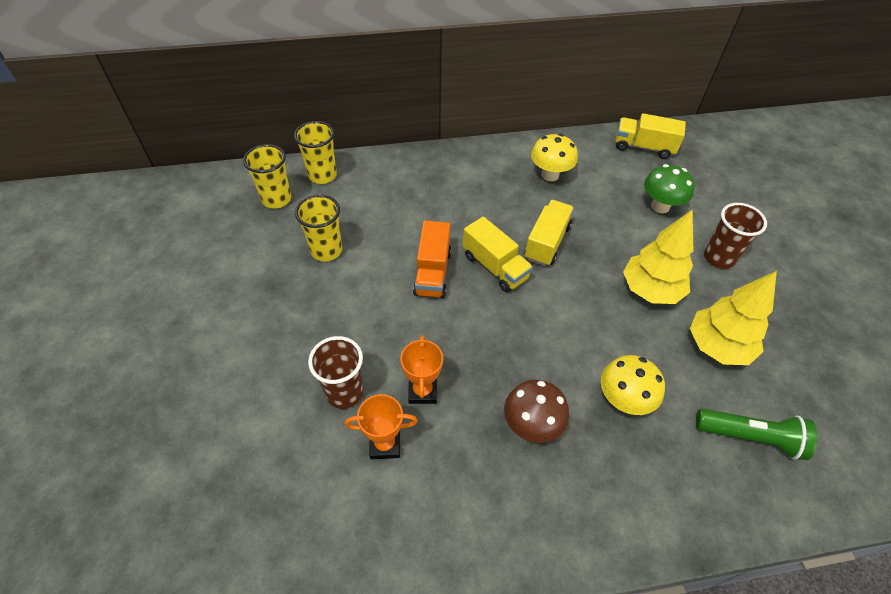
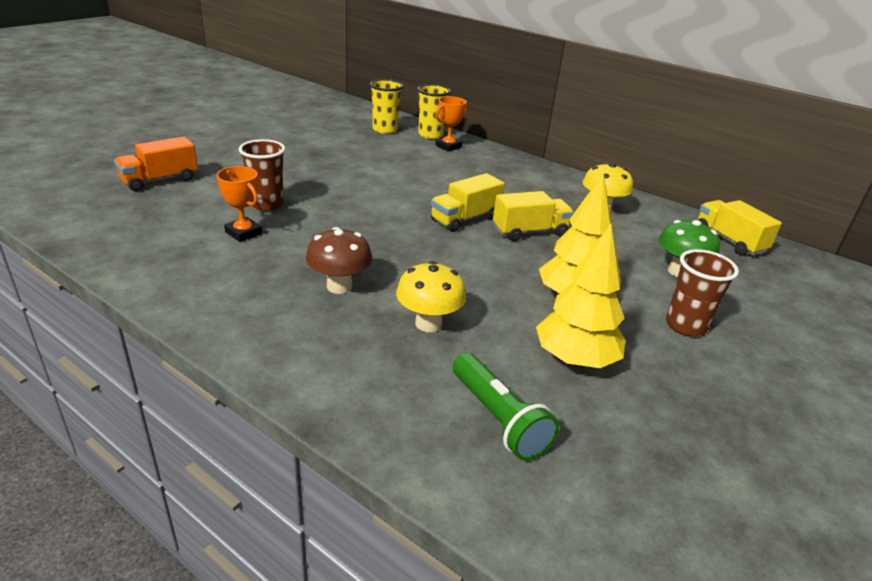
camera: 45 degrees right, 20 degrees down
(326, 250) = (371, 158): yellow cup -> none
(422, 391) = (307, 231): orange trophy -> orange trophy (448, 146)
(432, 272) = (417, 198): orange truck -> orange truck (160, 180)
(495, 267) = (465, 219): yellow truck -> yellow truck turned 45 degrees clockwise

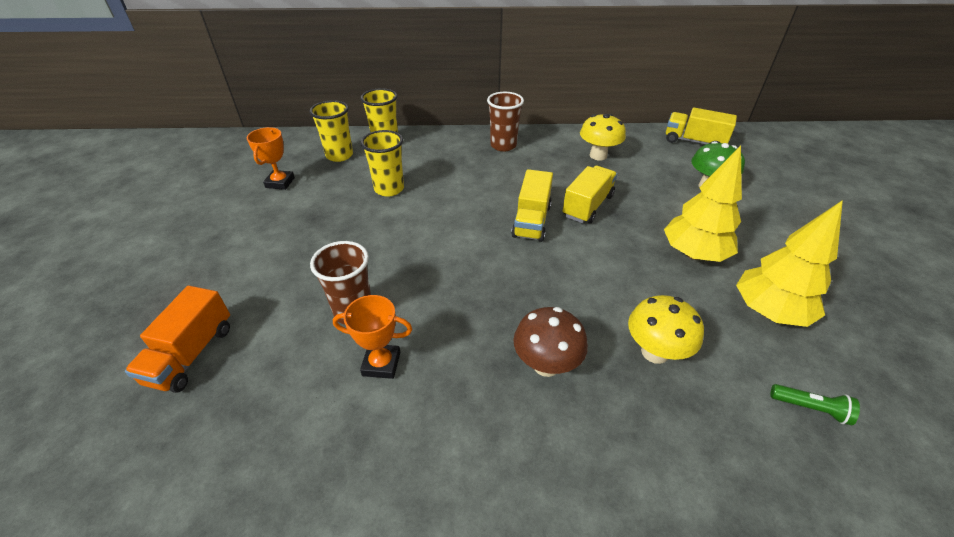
camera: 35 degrees left, 10 degrees up
(389, 159) = (389, 189): none -> yellow cup
(448, 146) = (416, 148): orange trophy -> orange trophy (280, 183)
(498, 418) = (810, 408): green flashlight -> green flashlight, size x0.57
(685, 326) = (771, 233): brown cup -> brown cup (503, 145)

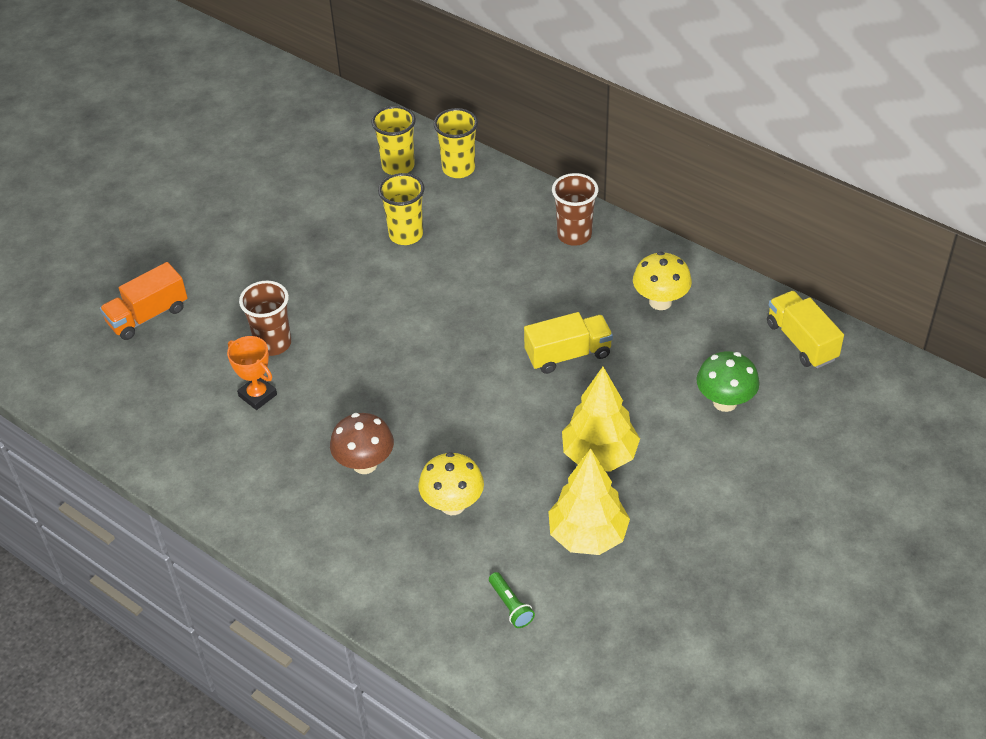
camera: 40 degrees right, 5 degrees up
(280, 183) = (318, 176): orange trophy -> none
(531, 221) = (496, 341): yellow truck -> none

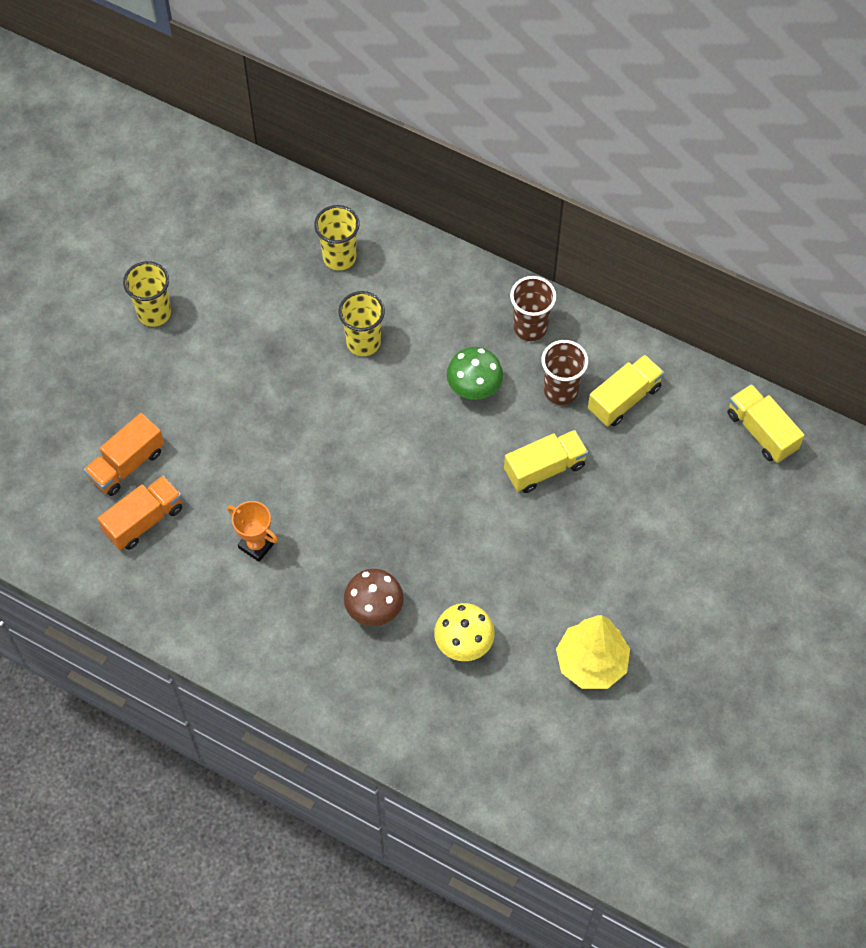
camera: 10 degrees left, 15 degrees up
(151, 364) = (144, 520): none -> orange truck
(273, 344) = (258, 485): brown cup -> brown cup (560, 391)
(458, 169) = (401, 255): yellow cup -> yellow cup (154, 313)
(510, 606) = (533, 741): green flashlight -> none
(599, 455) = (590, 577): yellow tree -> none
(660, 301) = (624, 399): yellow mushroom -> yellow truck
(725, 402) = (697, 507): green mushroom -> green mushroom (474, 389)

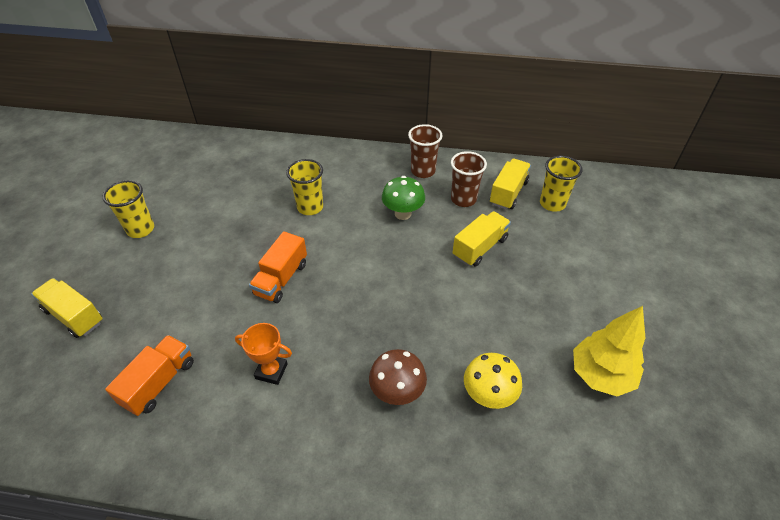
camera: 20 degrees left, 15 degrees down
(127, 464) = (135, 341): orange truck -> orange truck (281, 279)
(339, 257) = (274, 166): yellow cup -> yellow cup (552, 204)
(761, 432) = (608, 187): yellow truck -> yellow truck (74, 316)

